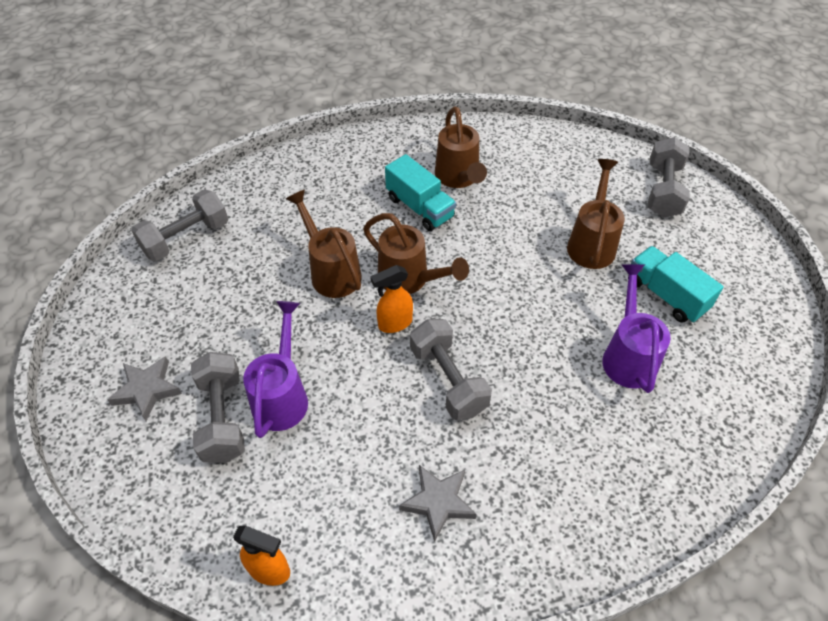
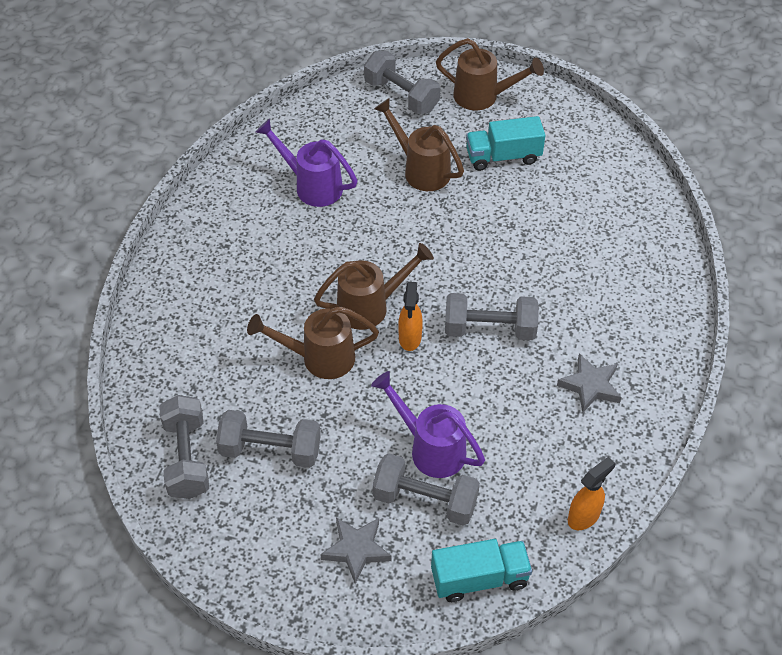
camera: 60 degrees left, 0 degrees up
(220, 284) = (270, 450): none -> grey dumbbell
(420, 207) = (292, 260): turquoise truck -> turquoise truck (479, 578)
(458, 178) = (278, 216): brown watering can -> brown watering can (483, 97)
(628, 355) = (540, 210): purple watering can -> purple watering can (312, 186)

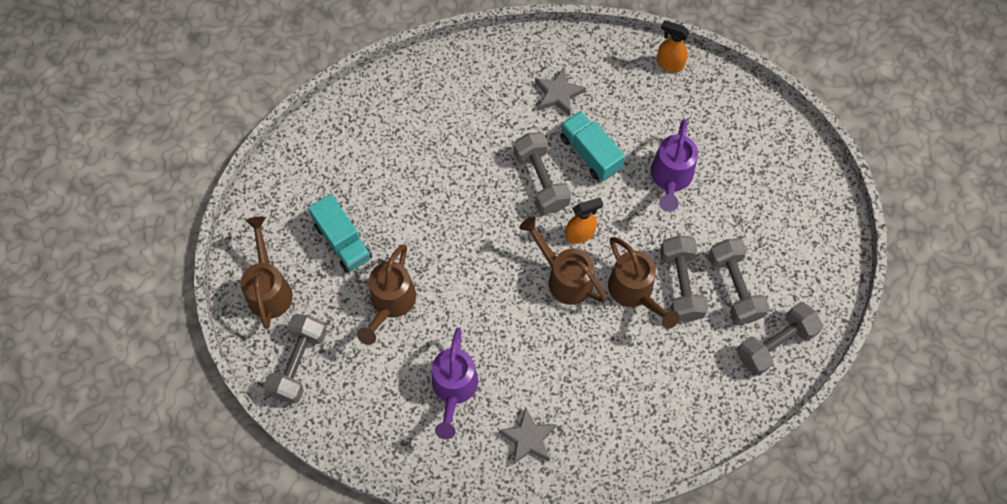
camera: 115 degrees left, 15 degrees up
(356, 550) = (776, 192): grey star -> grey star (528, 438)
(425, 500) = (714, 165): grey dumbbell -> grey dumbbell (680, 285)
(479, 578) = (751, 109): turquoise truck -> turquoise truck (590, 153)

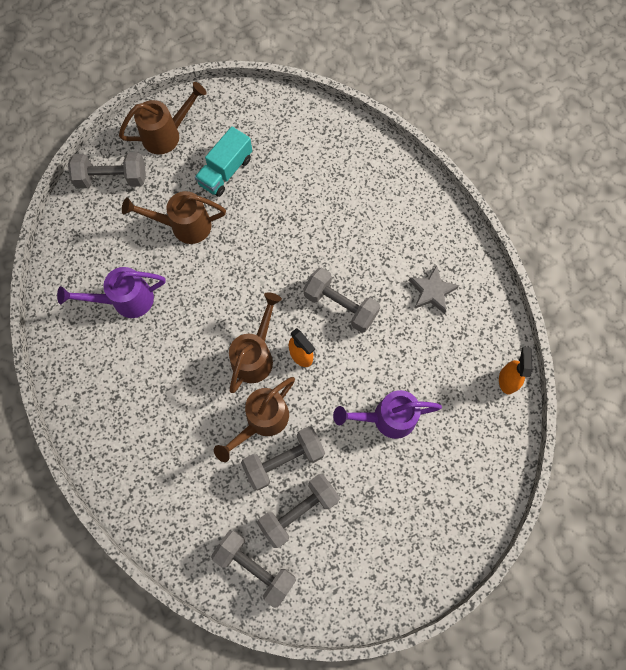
camera: 70 degrees right, 5 degrees up
(528, 438) = (100, 374): grey star -> none
(541, 180) = (340, 305): grey dumbbell -> grey dumbbell turned 75 degrees clockwise
(590, 153) = (384, 338): turquoise truck -> none

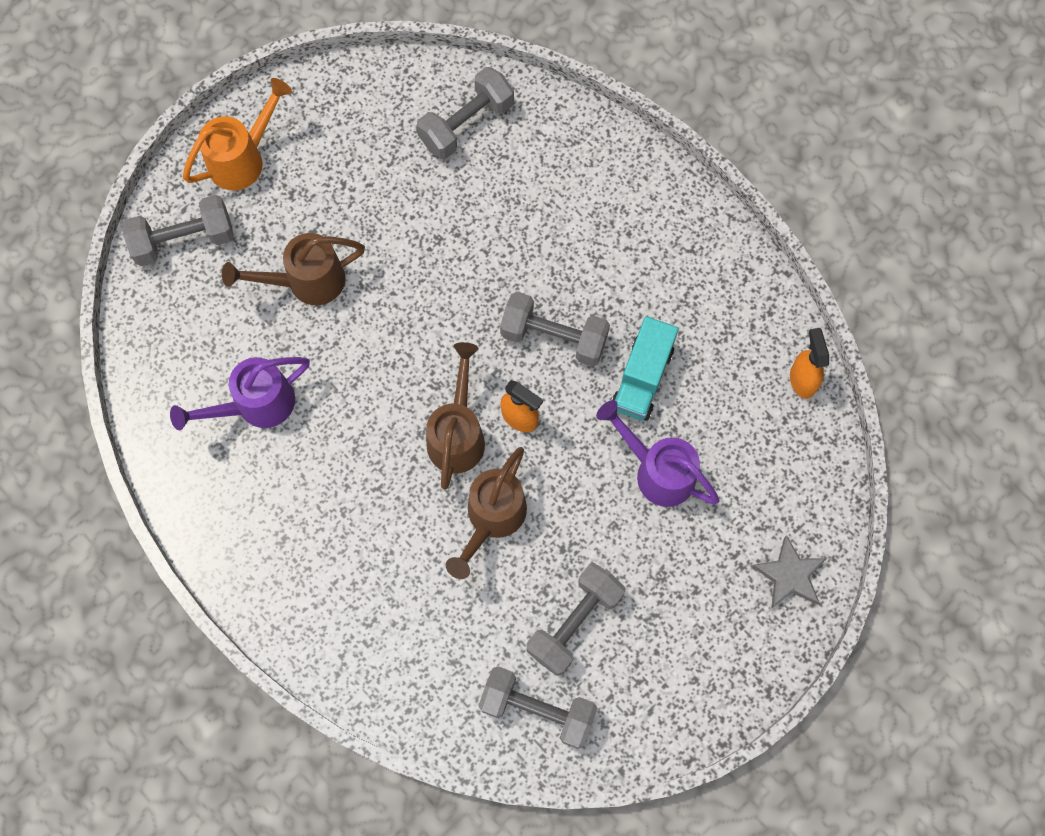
camera: 15 degrees left, 0 degrees up
(167, 134) = (243, 159): brown watering can -> orange watering can
(225, 171) = (342, 191): turquoise truck -> turquoise truck (642, 378)
(284, 460) = (536, 562): grey dumbbell -> grey dumbbell (466, 124)
(387, 418) = (657, 471): purple watering can -> purple watering can turned 60 degrees clockwise
(432, 291) = (671, 287): grey star -> grey star (789, 575)

